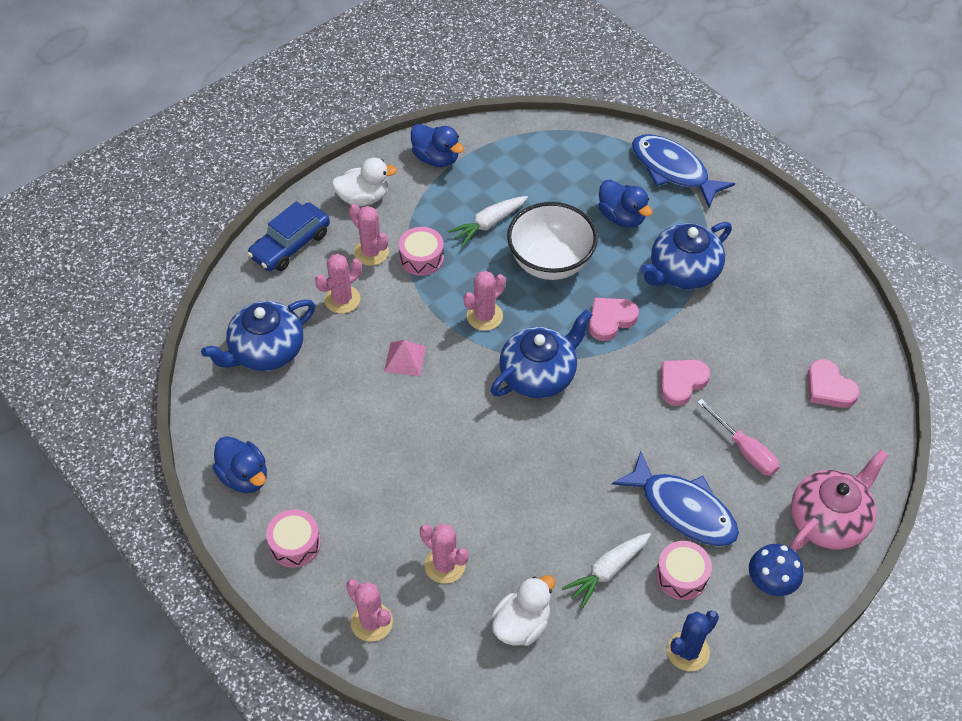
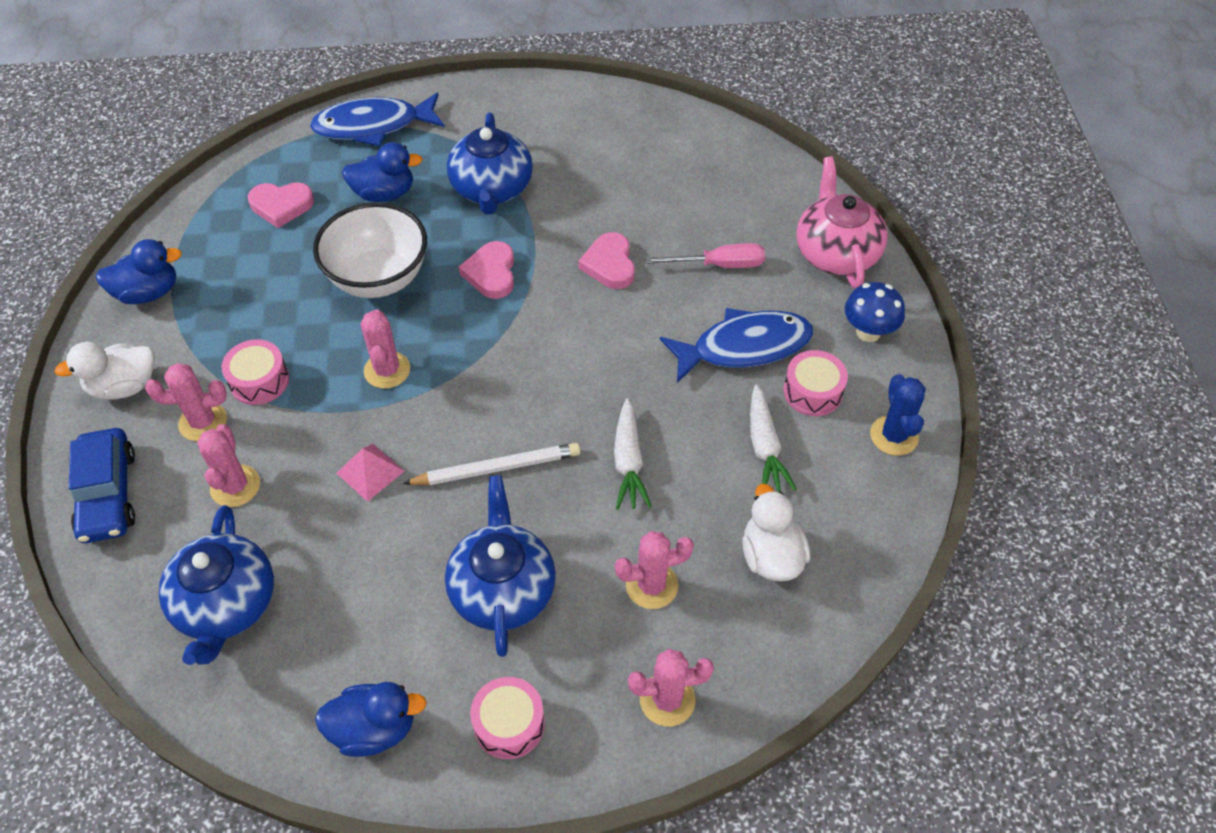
camera: 55 degrees left, 0 degrees up
(363, 198) = (124, 386): white duck -> white duck turned 135 degrees counterclockwise
(462, 424) = (497, 468): none -> white pencil
(488, 224) = (279, 299): white carrot -> white carrot (628, 462)
(539, 375) = (499, 367): blue teapot -> blue teapot (502, 589)
(829, 388) = (706, 170): pink heart -> pink heart (281, 206)

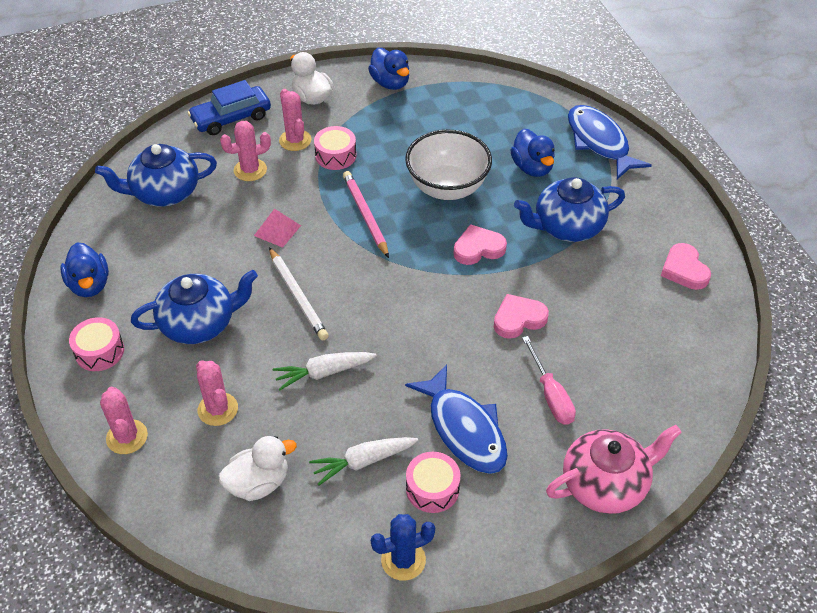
camera: 75 degrees right, 5 degrees down
(281, 206) = (494, 119): pink heart -> pink heart (684, 270)
(387, 370) = (365, 215): pink cactus -> pink pencil
(868, 332) = (517, 524): blue mushroom -> none

